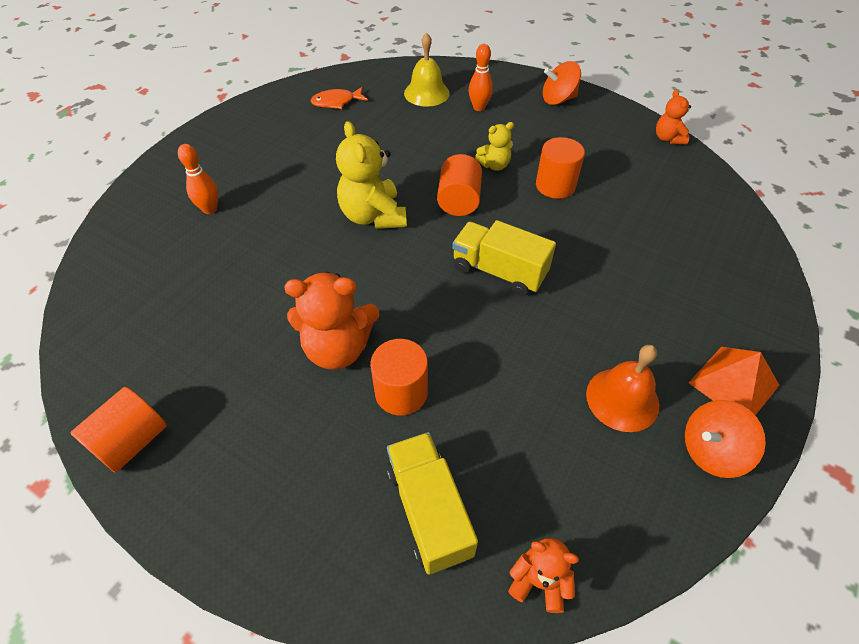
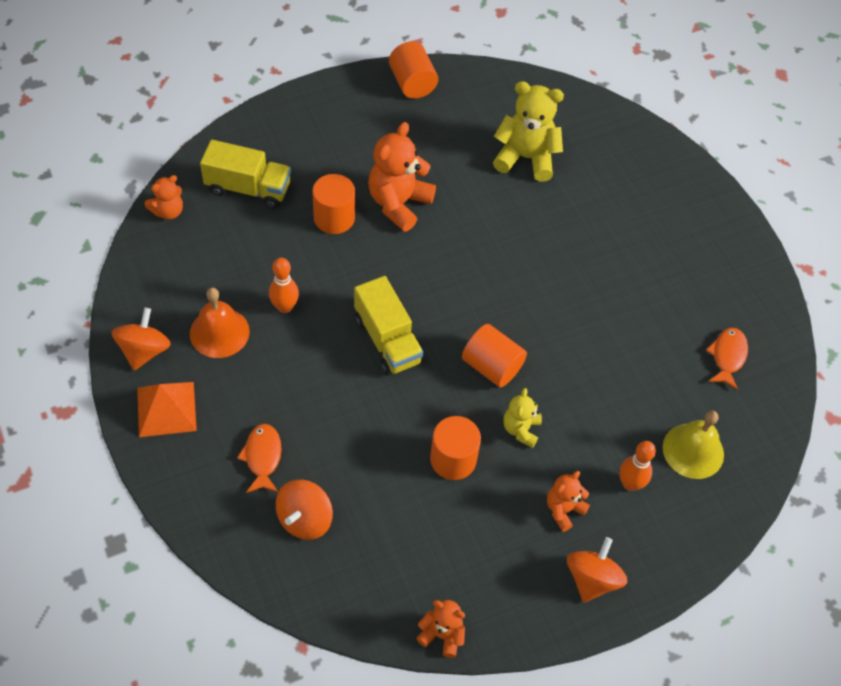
camera: 120 degrees right, 5 degrees up
(210, 209) = (612, 191): orange bowling pin -> orange bowling pin (285, 307)
(373, 216) = (520, 293): yellow teddy bear -> yellow teddy bear (526, 158)
(499, 271) = (387, 340): yellow truck -> yellow truck turned 90 degrees clockwise
(529, 125) = (563, 510): none -> orange teddy bear
(684, 287) = (262, 457): none -> orange fish
(691, 235) = (305, 519): none -> orange spinning top

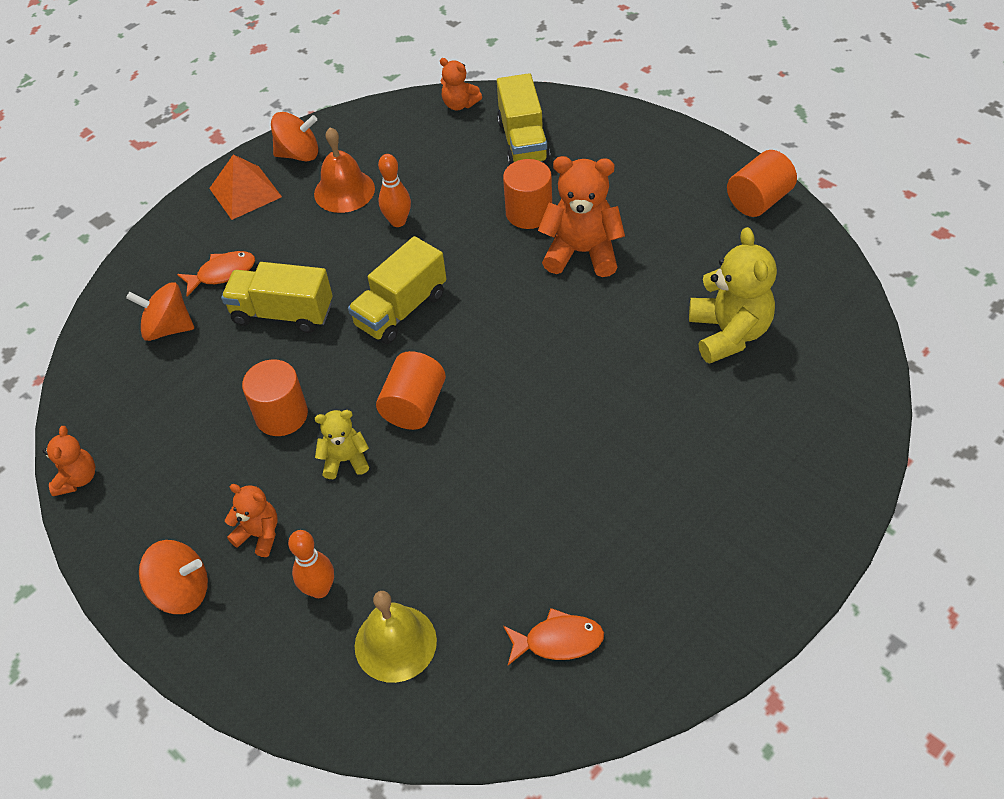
camera: 75 degrees right, 5 degrees down
(341, 425) = (283, 313): none -> yellow truck

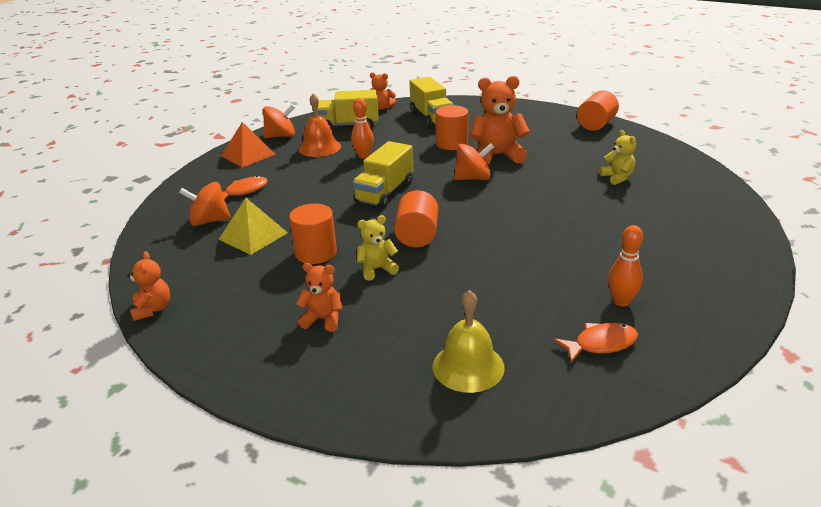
camera: 15 degrees left, 20 degrees down
(182, 591) = (266, 363): orange spinning top -> orange spinning top (473, 178)
(215, 368) = (253, 236): none -> yellow pyramid
(283, 313) = (297, 204): yellow truck -> yellow truck (349, 125)
(319, 589) = (388, 344): orange bowling pin -> orange bowling pin (621, 301)
(728, 333) = (617, 177): yellow teddy bear -> yellow teddy bear, size x0.56

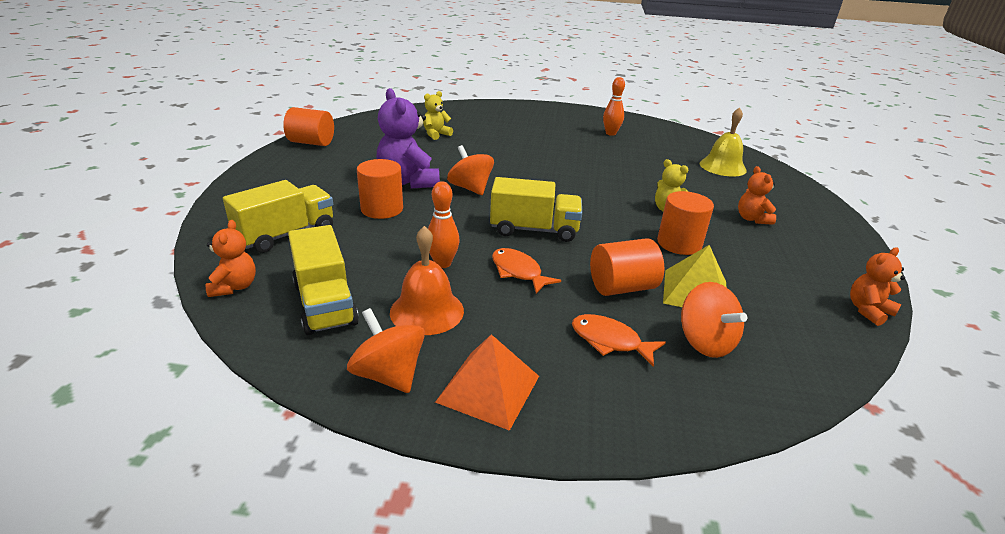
camera: 115 degrees left, 0 degrees up
(417, 236) = (601, 200): orange cylinder -> orange cylinder (622, 287)
(497, 155) = (408, 182): orange teddy bear -> purple teddy bear
(601, 344) = (656, 137): orange fish -> orange fish (518, 272)

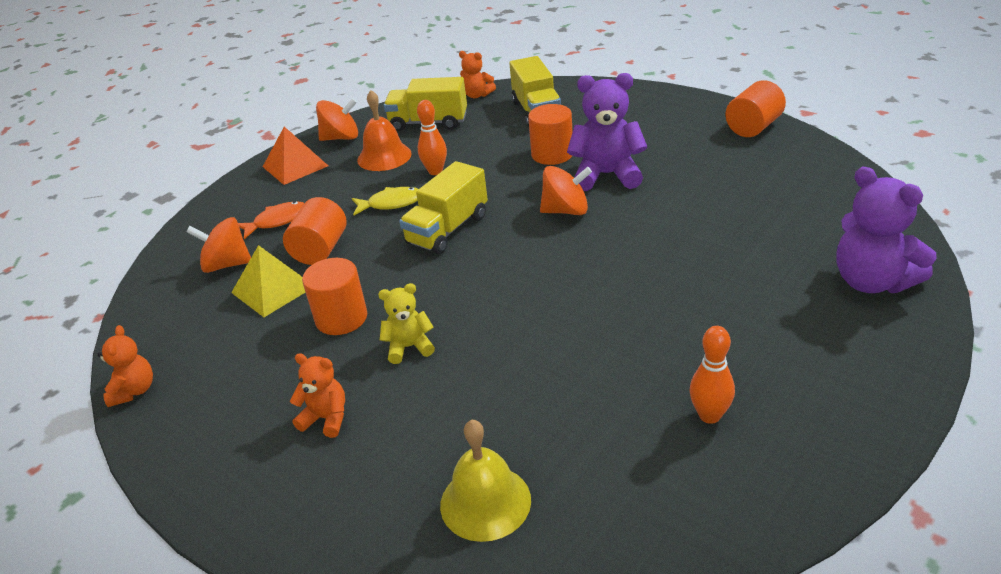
camera: 125 degrees right, 5 degrees up
(436, 134) = (759, 215): yellow teddy bear -> none
(481, 112) = (872, 281): none -> purple teddy bear
(518, 272) = (391, 203): orange fish -> yellow fish

